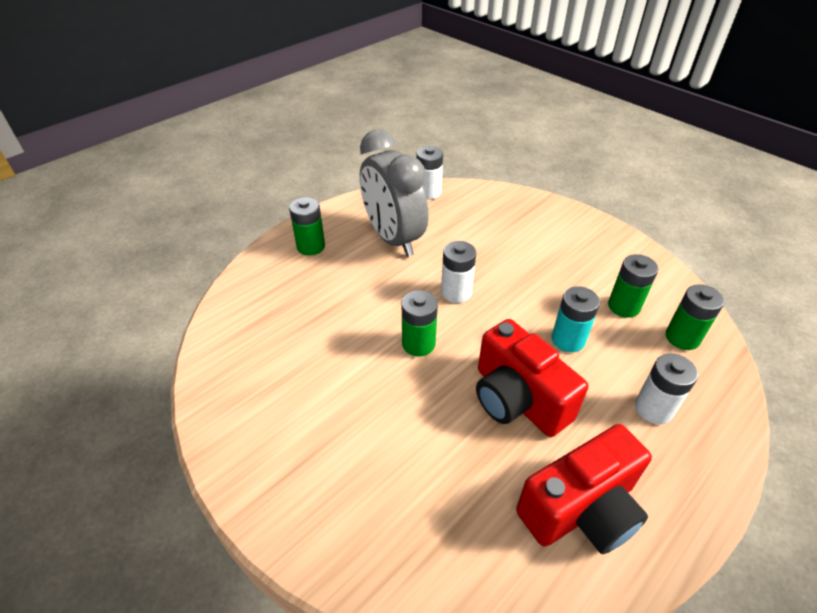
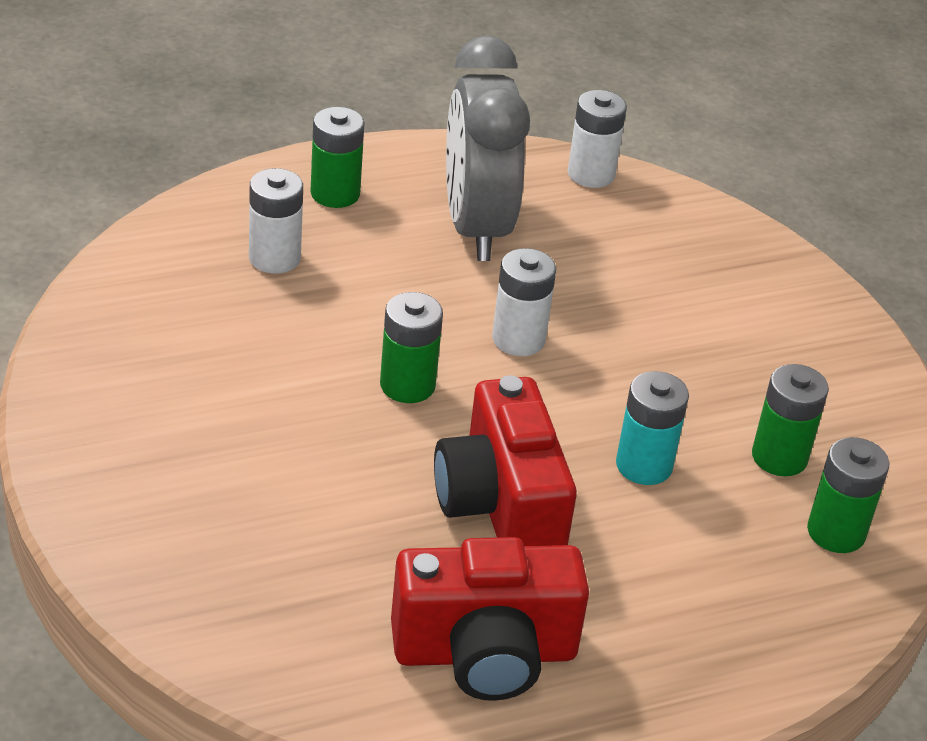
camera: 20 degrees right, 5 degrees down
(653, 409) = (696, 595): white battery -> white battery (274, 258)

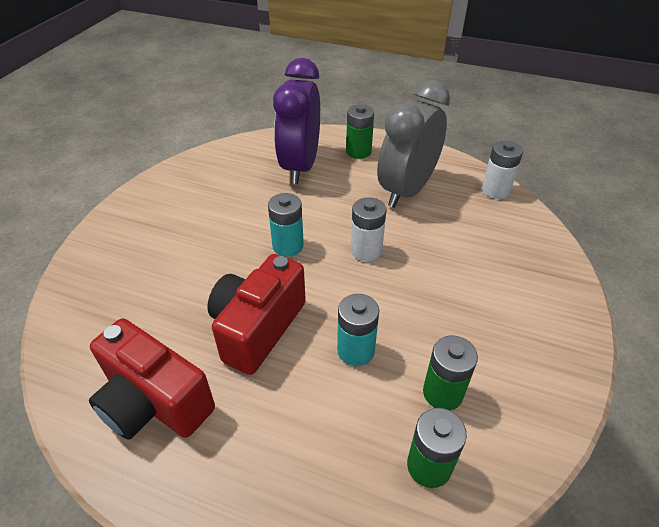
camera: 45 degrees right, 5 degrees up
(274, 258) = (300, 166): white battery -> purple clock
(407, 385) = (288, 246): green battery -> turquoise battery

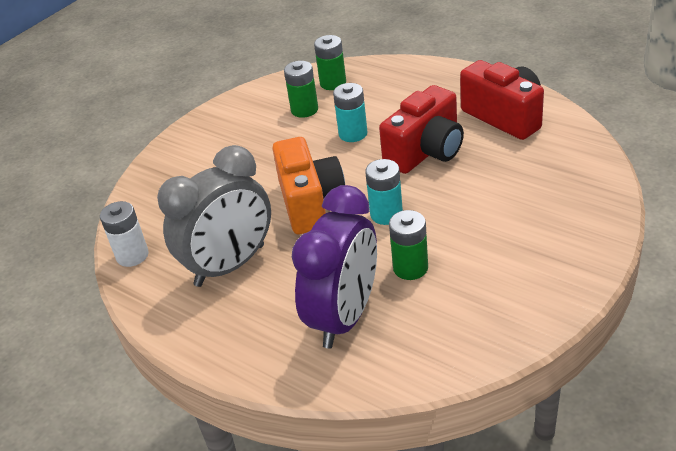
camera: 160 degrees left, 5 degrees down
(358, 151) = (255, 335): green battery -> green battery (410, 268)
(366, 250) = (310, 203): white battery -> orange camera

